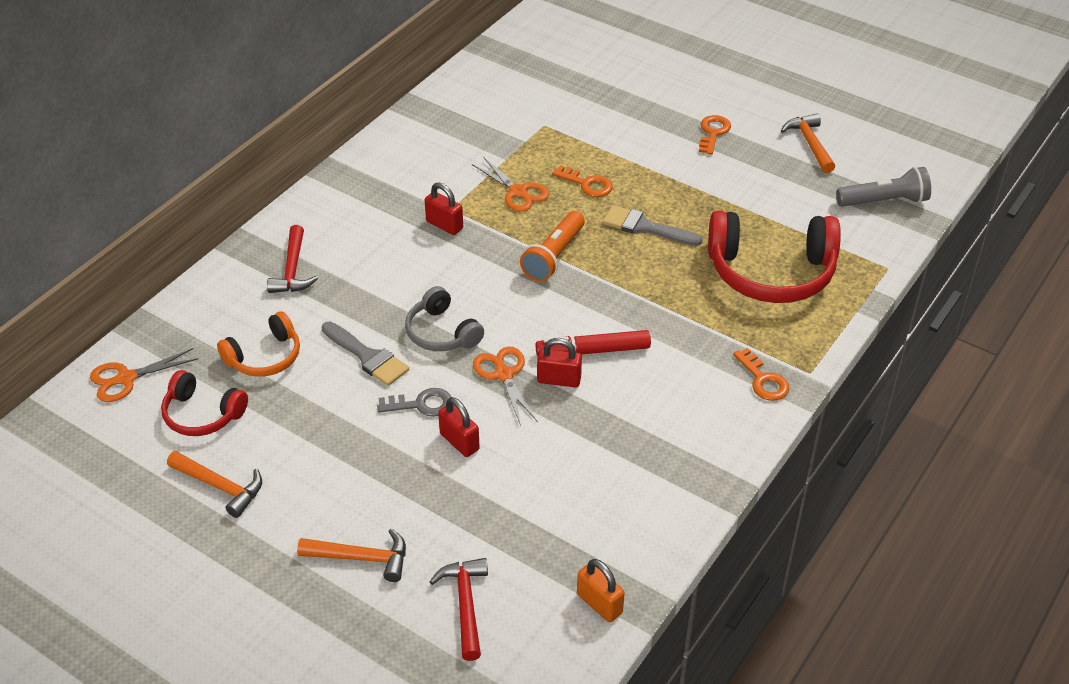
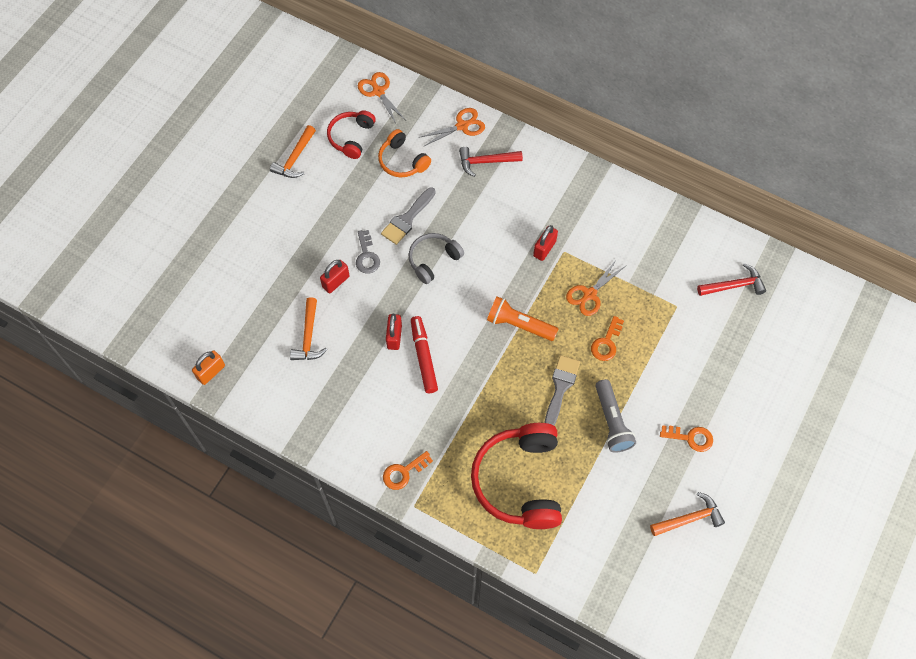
camera: 85 degrees right, 20 degrees up
(361, 558) = (244, 240): orange hammer -> orange hammer (308, 336)
(465, 605) = (210, 299): red hammer -> red hammer (734, 286)
(503, 374) = (397, 302): orange scissors -> orange scissors (462, 126)
(884, 201) = (620, 577): grey flashlight -> grey flashlight (612, 422)

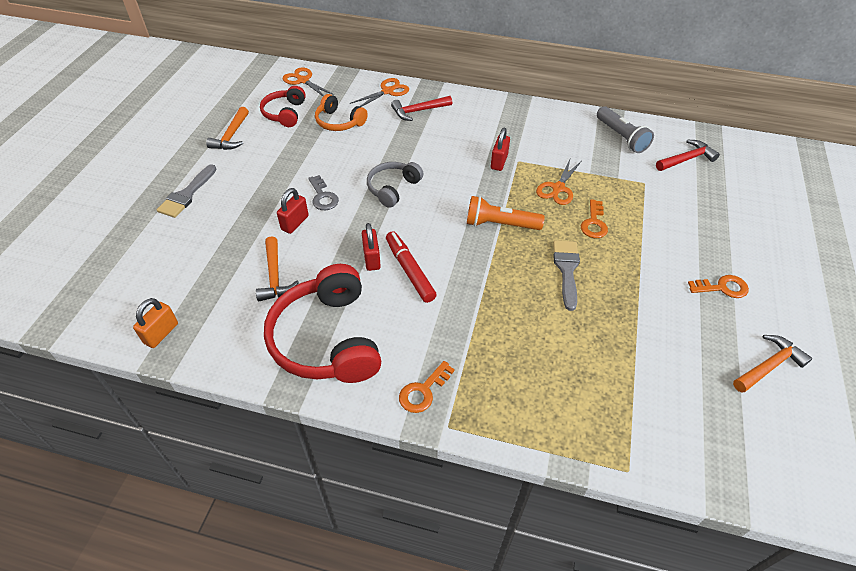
camera: 15 degrees left, 15 degrees down
(407, 219) = (356, 162): grey brush -> grey brush (186, 195)
(519, 481) = (563, 370): red headphones -> red headphones (327, 339)
(612, 422) = (635, 290): grey flashlight -> grey flashlight (621, 137)

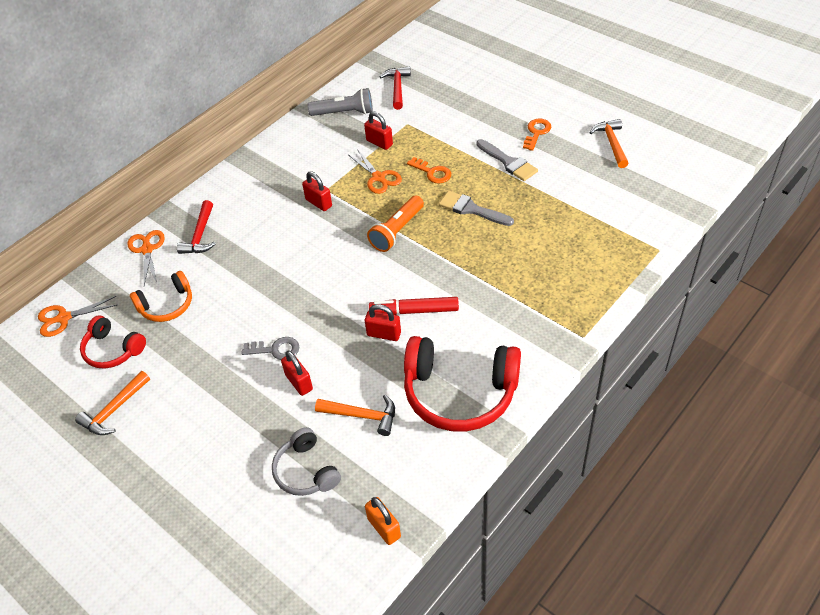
camera: 60 degrees left, 0 degrees up
(186, 195) = (189, 473): grey brush -> grey brush (508, 162)
(231, 135) = (114, 410): orange hammer -> orange hammer turned 90 degrees clockwise
(393, 188) = (301, 291): grey headphones -> grey headphones (306, 471)
(423, 391) = (544, 342): orange key -> none
(603, 173) = (379, 143): none -> red padlock

